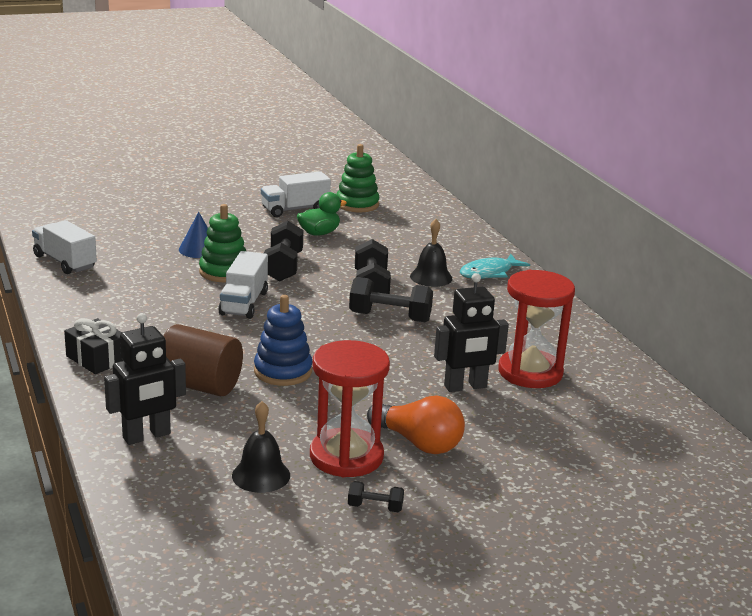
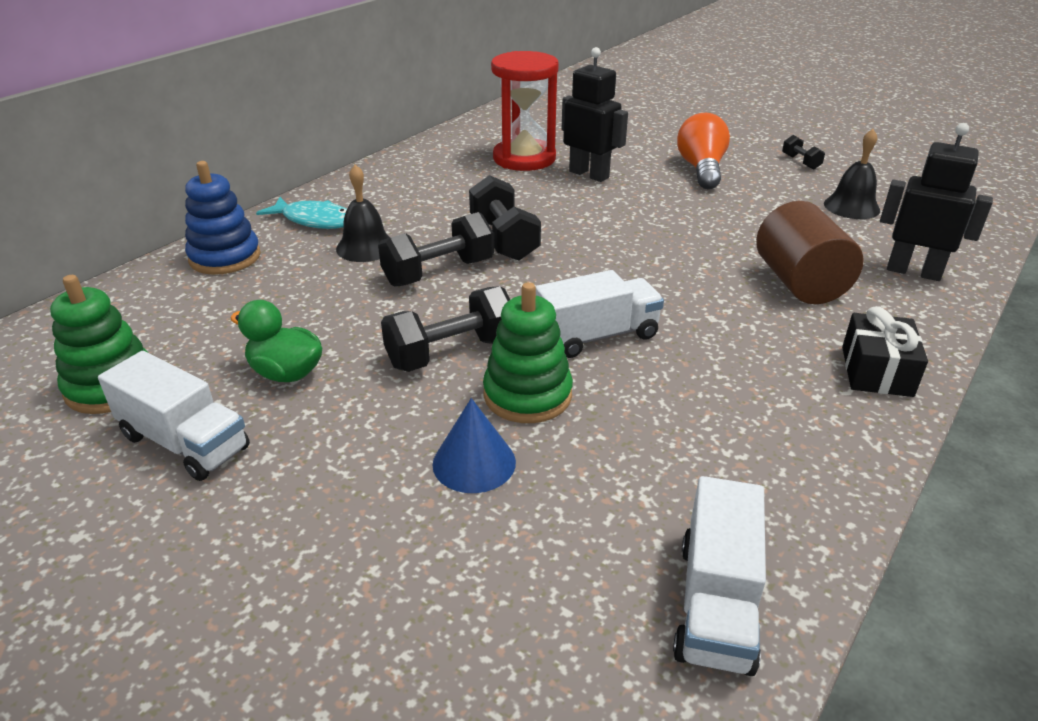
camera: 120 degrees left, 10 degrees up
(283, 371) = (701, 253): blue stacking toy -> blue stacking toy (225, 257)
(346, 456) = (767, 187): red hourglass -> none

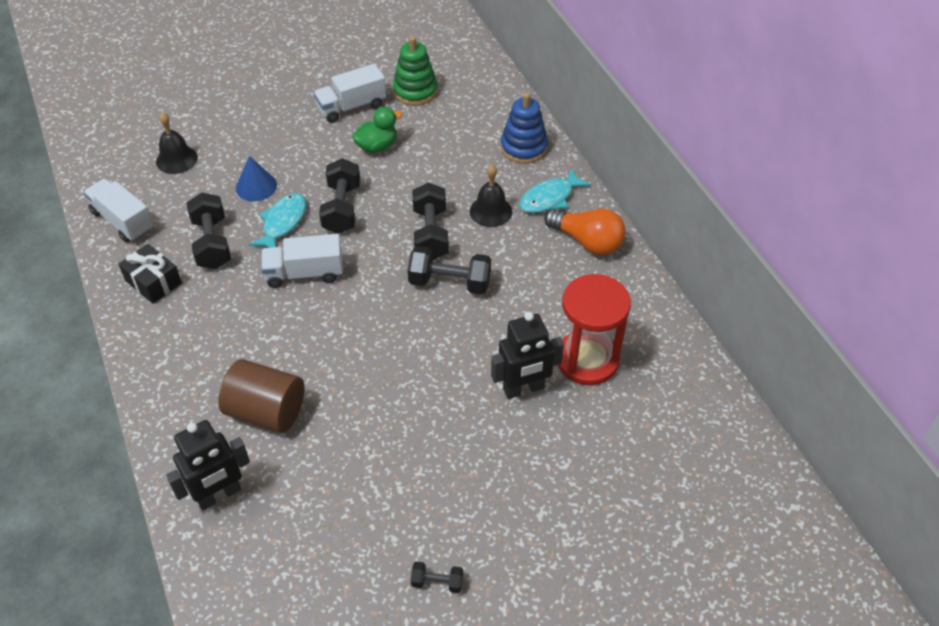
camera: 120 degrees right, 15 degrees up
(527, 395) = (283, 222): green stacking toy -> turquoise fish
(597, 336) = (304, 273): white truck -> white truck turned 75 degrees clockwise
(638, 448) = (212, 243): none -> black dumbbell
(701, 169) = (478, 481): orange light bulb -> orange light bulb (587, 242)
(851, 207) = (329, 544): black bell -> black bell (176, 159)
(876, 371) = (164, 378): black gift -> black gift (153, 282)

